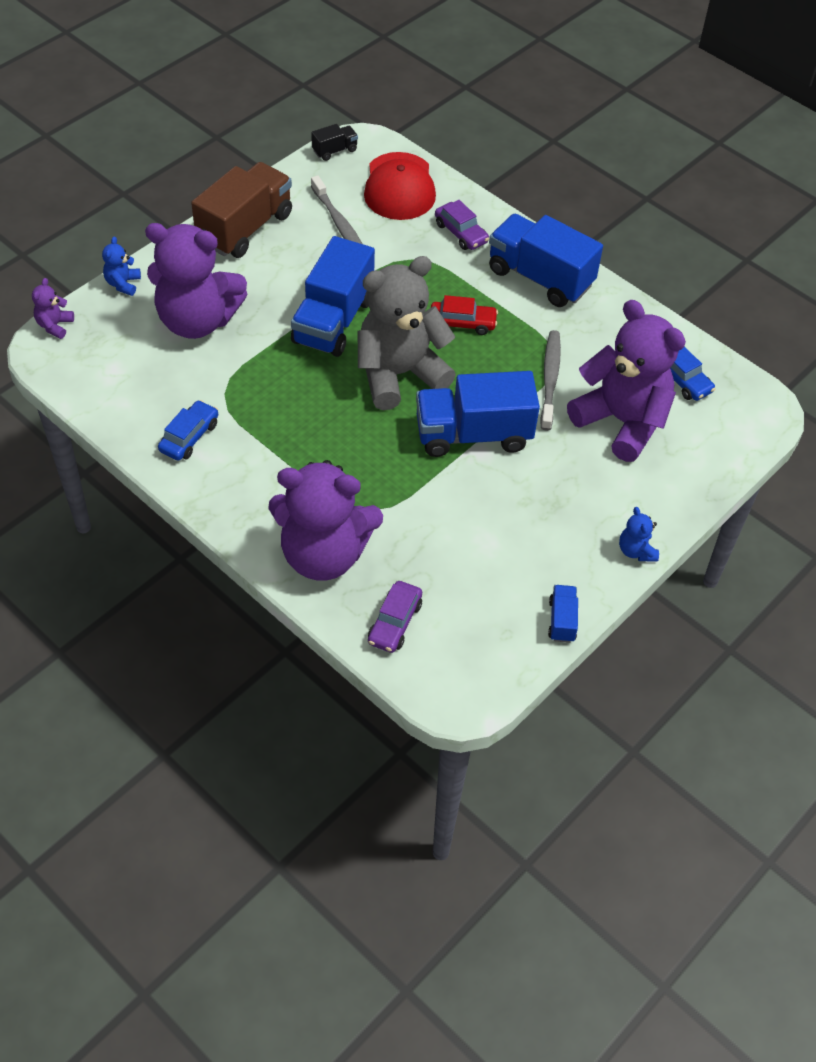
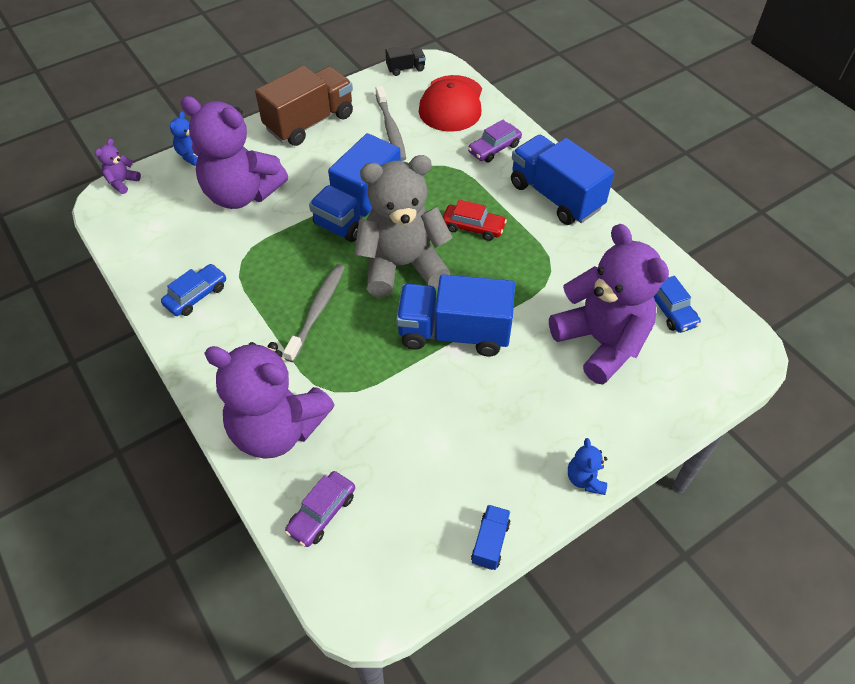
camera: 15 degrees right, 0 degrees up
(461, 233) = (494, 148): purple car -> purple car turned 75 degrees clockwise
(550, 379) = (541, 291): grey toothbrush -> grey toothbrush (317, 311)

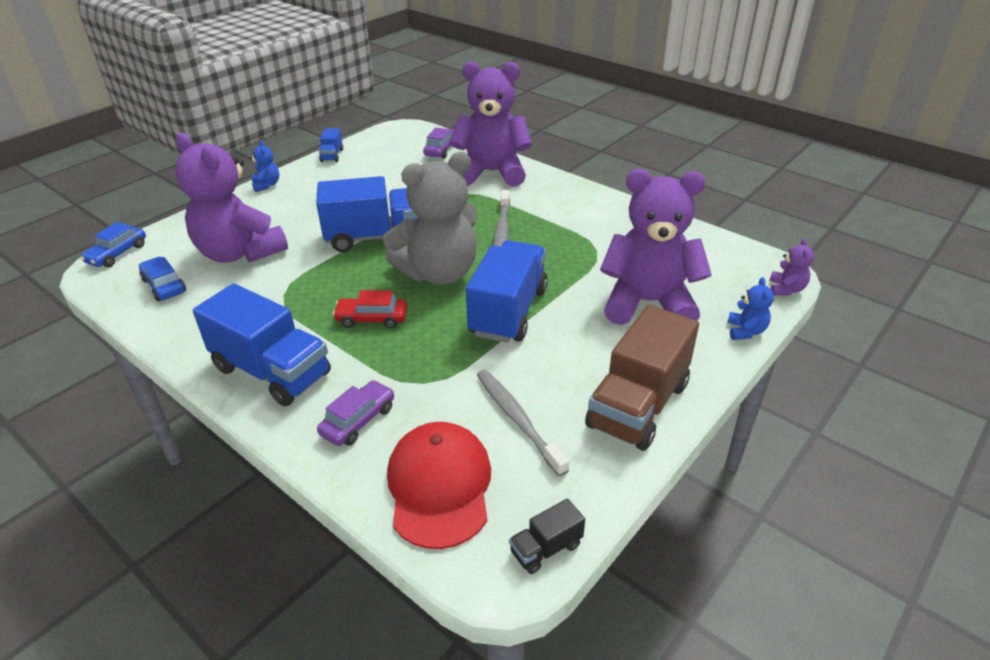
camera: 165 degrees right, 15 degrees down
(196, 296) = (613, 222): blue car -> blue car (117, 254)

